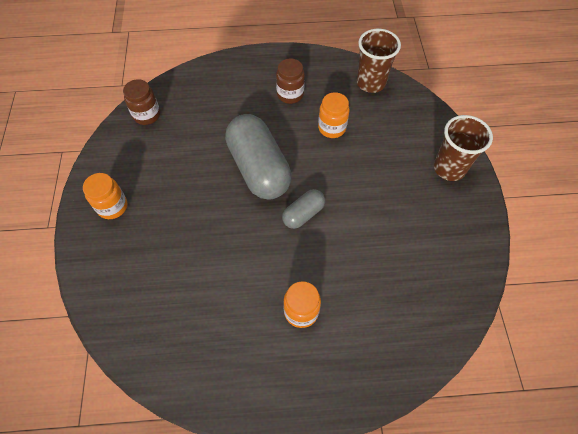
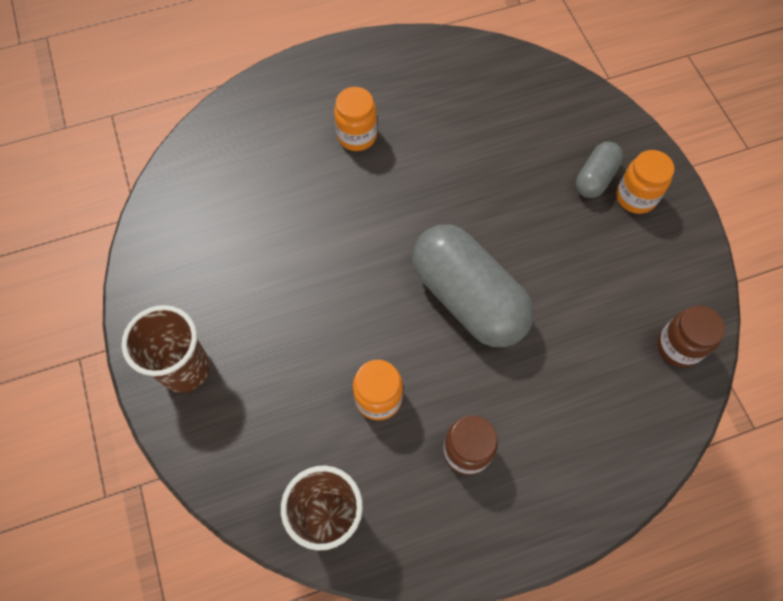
camera: 165 degrees right, 5 degrees up
(303, 214) = (385, 246): grey capsule -> grey capsule (595, 178)

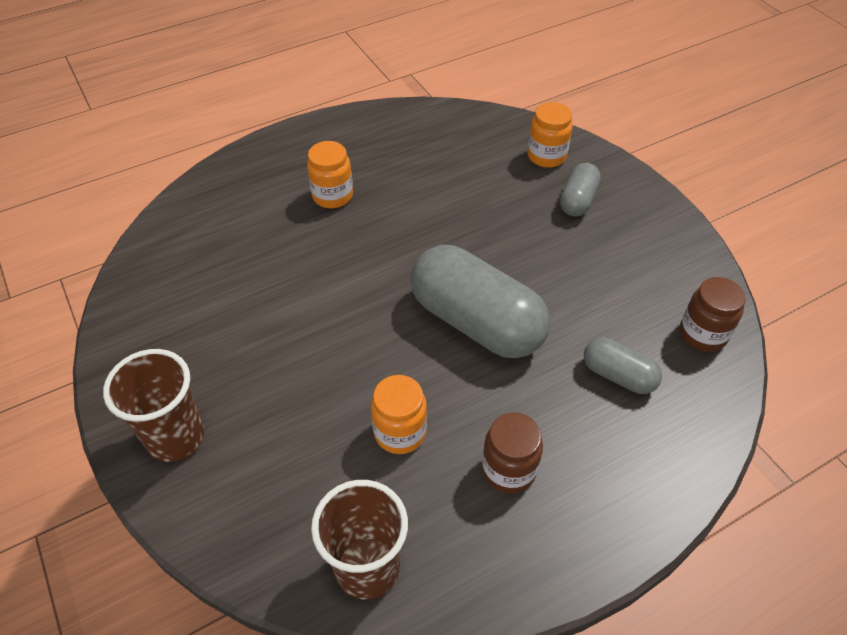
camera: 10 degrees left, 15 degrees down
(587, 376) = (618, 375): none -> grey capsule
(635, 197) = (621, 211): orange jar -> orange jar (546, 156)

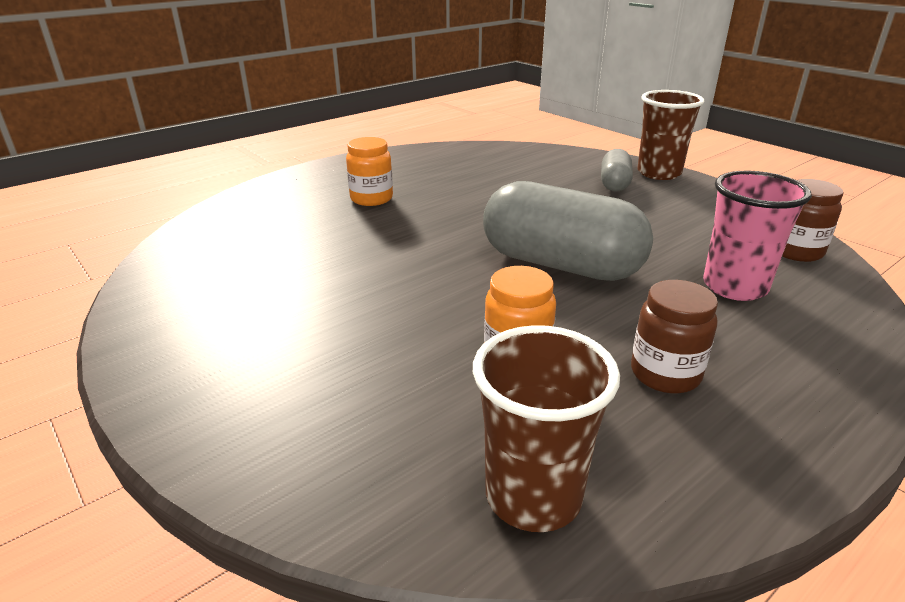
camera: 10 degrees left, 20 degrees down
(175, 437) = (224, 394): brown cup -> brown cup (659, 173)
(546, 156) = (569, 163): orange jar -> none
(618, 375) = (734, 287): grey capsule -> pink cup

